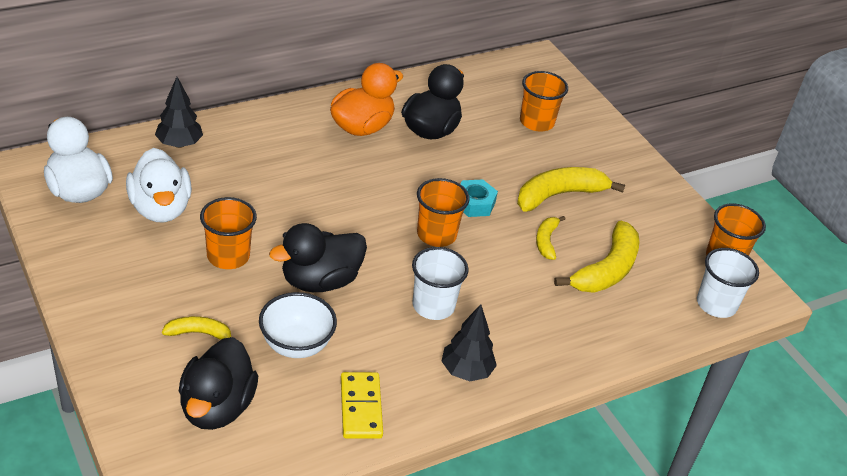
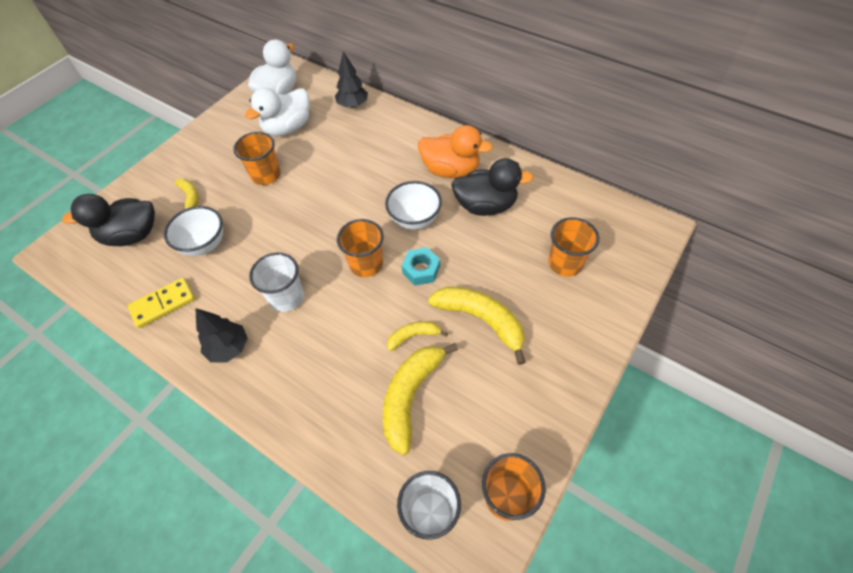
camera: 70 degrees right, 15 degrees up
(320, 281) = (272, 226): black duck -> none
(406, 179) = (414, 219): none -> white bowl
(606, 270) = (410, 396): yellow banana -> yellow banana turned 105 degrees clockwise

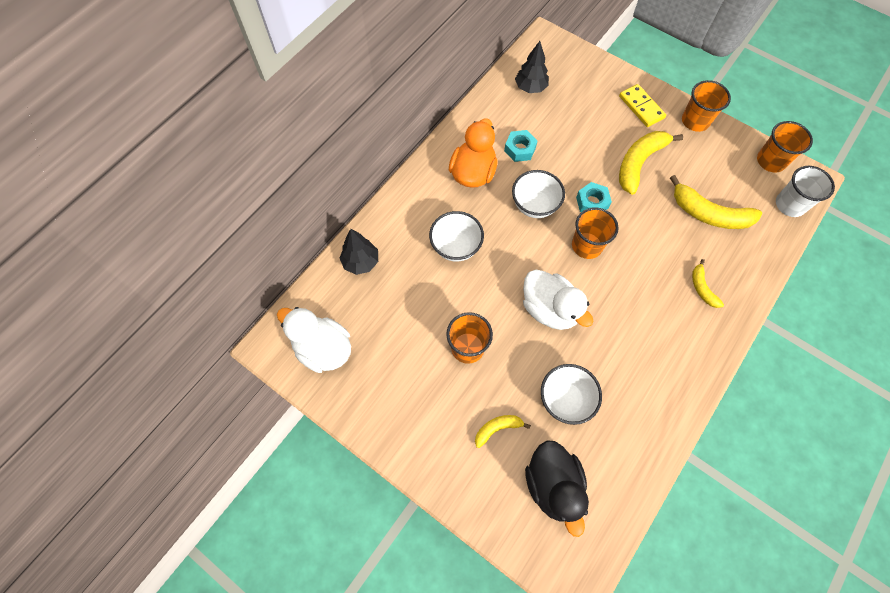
camera: 90 degrees left, 10 degrees up
(163, 304) = (640, 427): yellow domino -> yellow domino (641, 107)
(229, 348) = (682, 355): black tree -> black tree (530, 87)
(286, 297) = (626, 311): white cup -> none
(288, 128) = (391, 331): white duck -> white duck (549, 309)
(366, 162) = (456, 247): none -> white bowl
(413, 336) = (657, 210): yellow banana -> yellow banana (702, 288)
(485, 206) = (520, 149): black duck -> turquoise nut
(565, 263) = (582, 102): orange cup -> orange cup (695, 121)

